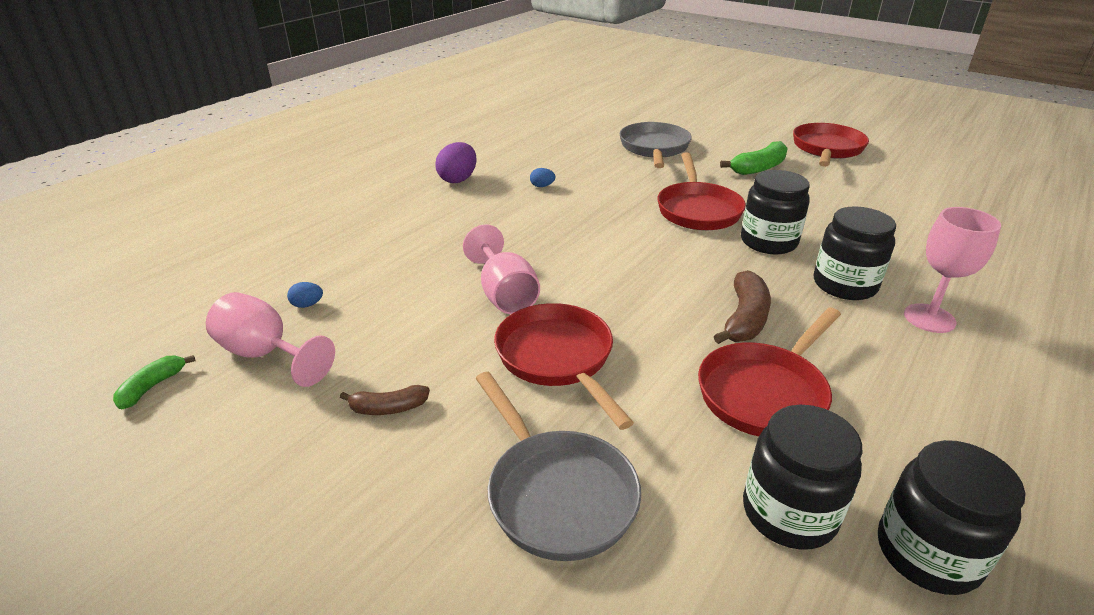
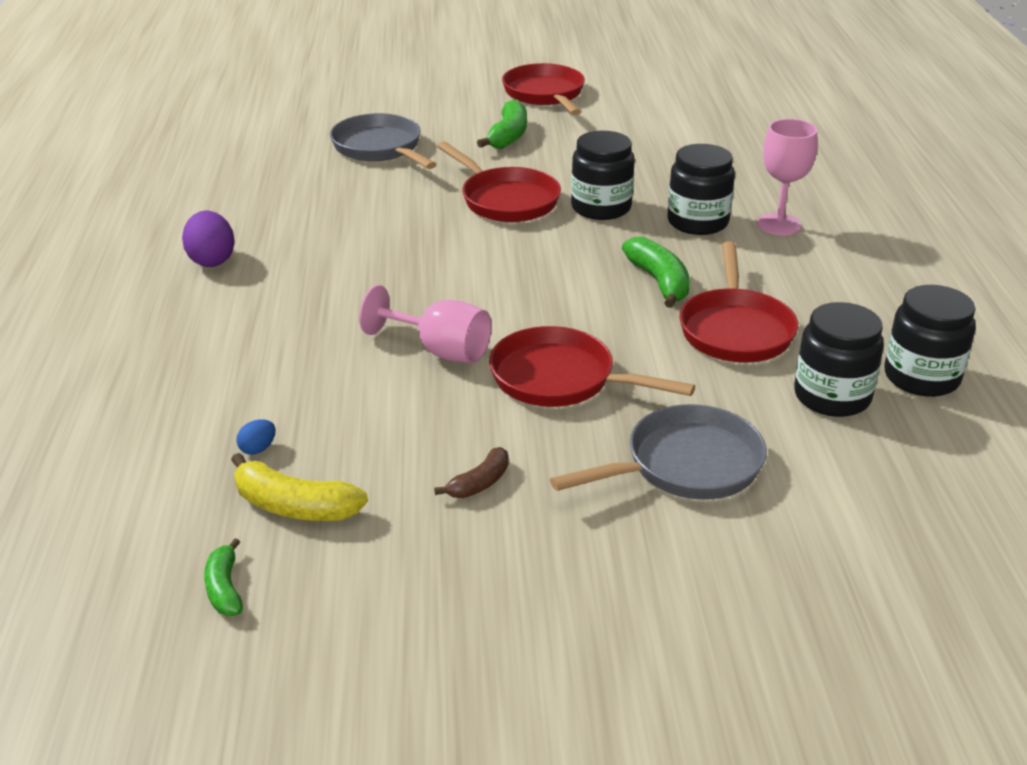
camera: 40 degrees left, 0 degrees up
(266, 355) = (294, 506): pink goblet -> yellow banana
(542, 186) = (320, 232): blue egg -> none
(557, 494) = (686, 465): grey pan -> grey pan turned 45 degrees counterclockwise
(744, 319) = (659, 282): brown banana -> green banana

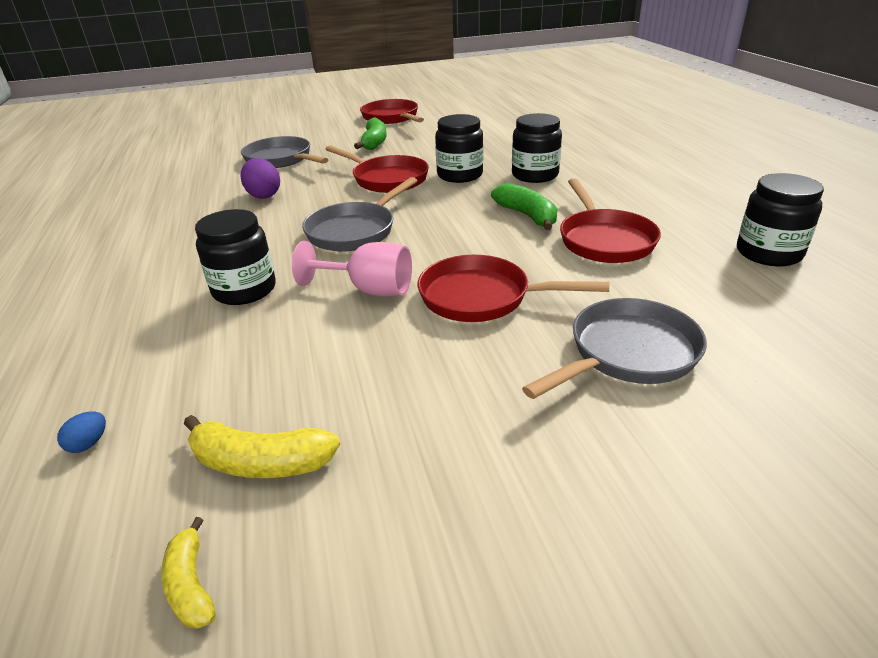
camera: 10 degrees left, 0 degrees up
(211, 260) = (153, 248): purple egg -> purple egg (264, 195)
(224, 588) = (191, 584): green banana -> yellow banana
(258, 449) = (213, 406): blue egg -> blue egg (89, 444)
(445, 272) = (355, 231): none -> grey pan
(479, 483) = (445, 403): brown banana -> none
(779, 225) = (593, 170): pink goblet -> none
(832, 396) = (711, 277): black jar -> black jar (244, 290)

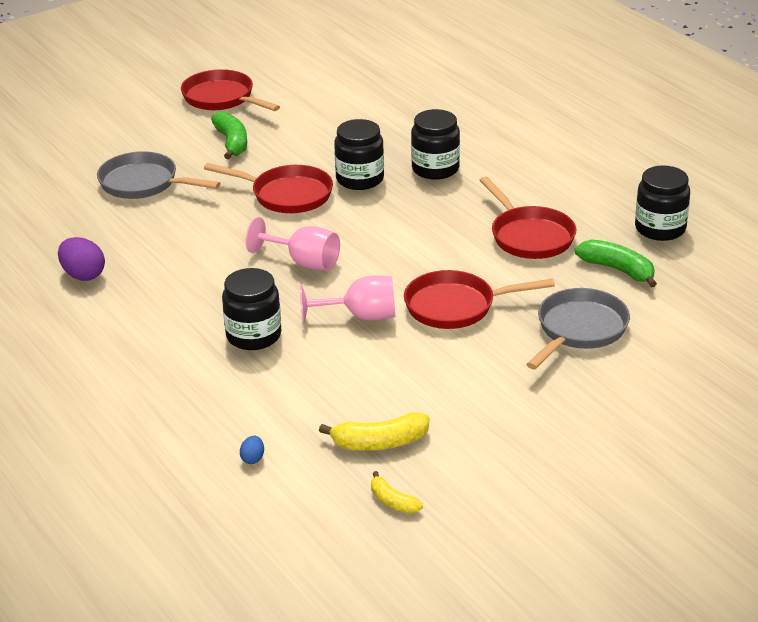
camera: 20 degrees left, 0 degrees up
(264, 195) = (172, 235): purple egg -> purple egg (83, 275)
(355, 231) = (303, 262): grey pan -> pink goblet
(527, 216) = (452, 220): green banana -> green banana (618, 270)

